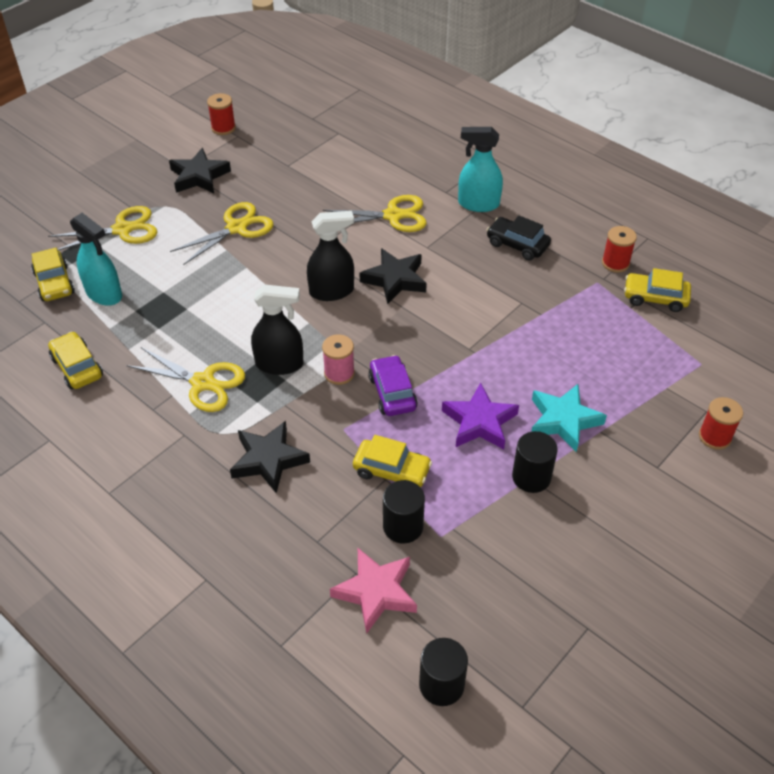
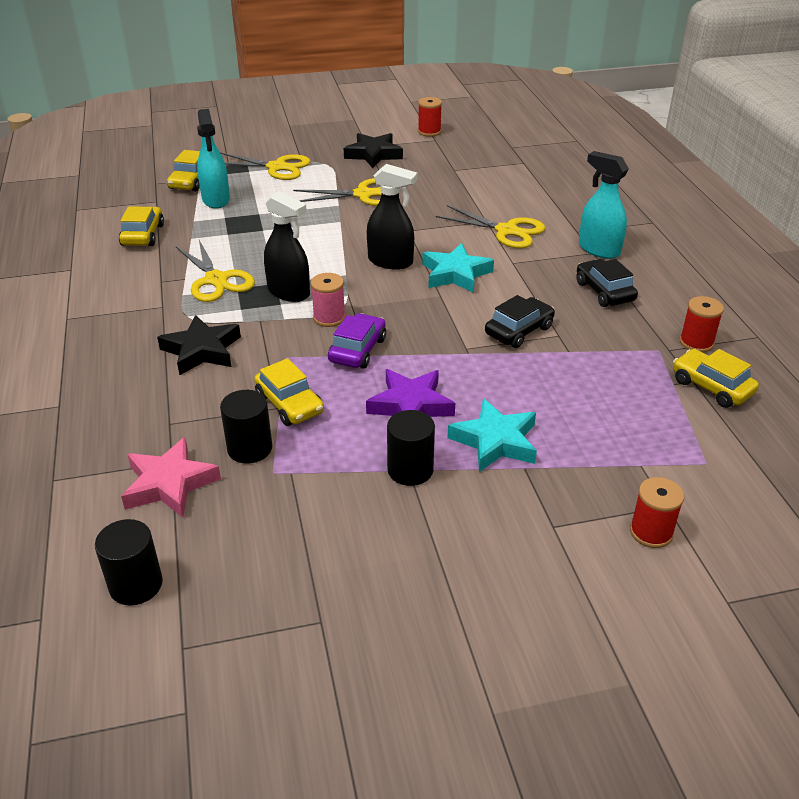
camera: 35 degrees right, 10 degrees down
(395, 279) = (455, 274): black star -> turquoise star
(491, 312) = (519, 331): none -> black car

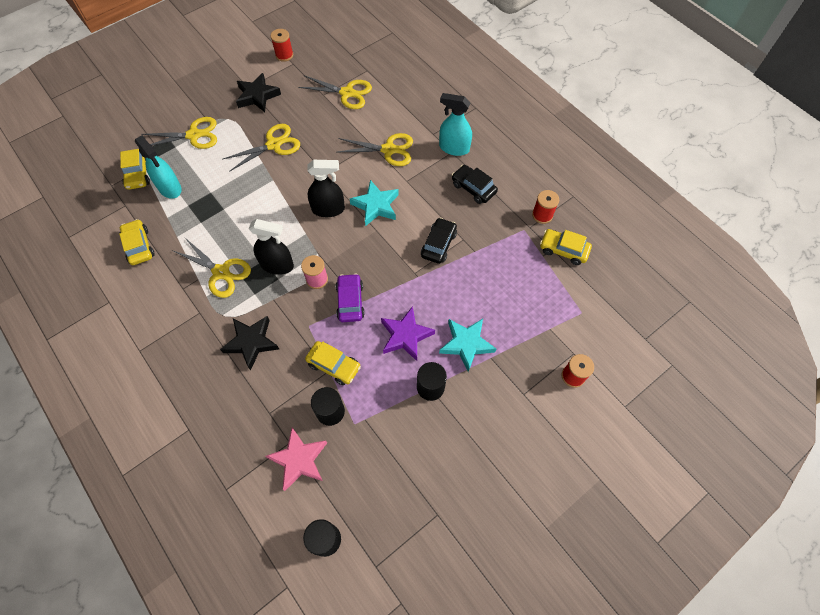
camera: 25 degrees left, 25 degrees up
(485, 175) = (347, 93): none -> yellow scissors

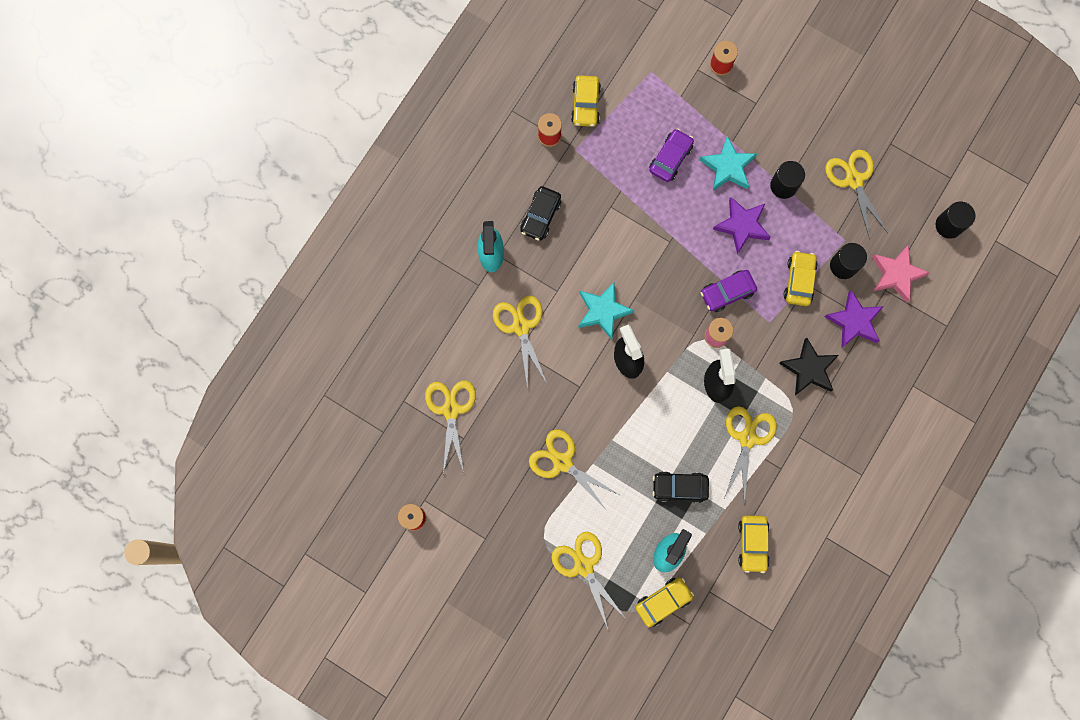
camera: 110 degrees left, 15 degrees up
(139, 246) = (752, 544): yellow car -> yellow car turned 45 degrees counterclockwise
(257, 96) = (495, 519): black star -> none
(273, 399) = (854, 321): none -> purple star
(412, 458) = (853, 180): none -> yellow scissors
(438, 244) = (627, 229): black car -> black car (679, 487)
(491, 299) = (670, 158): none -> purple car

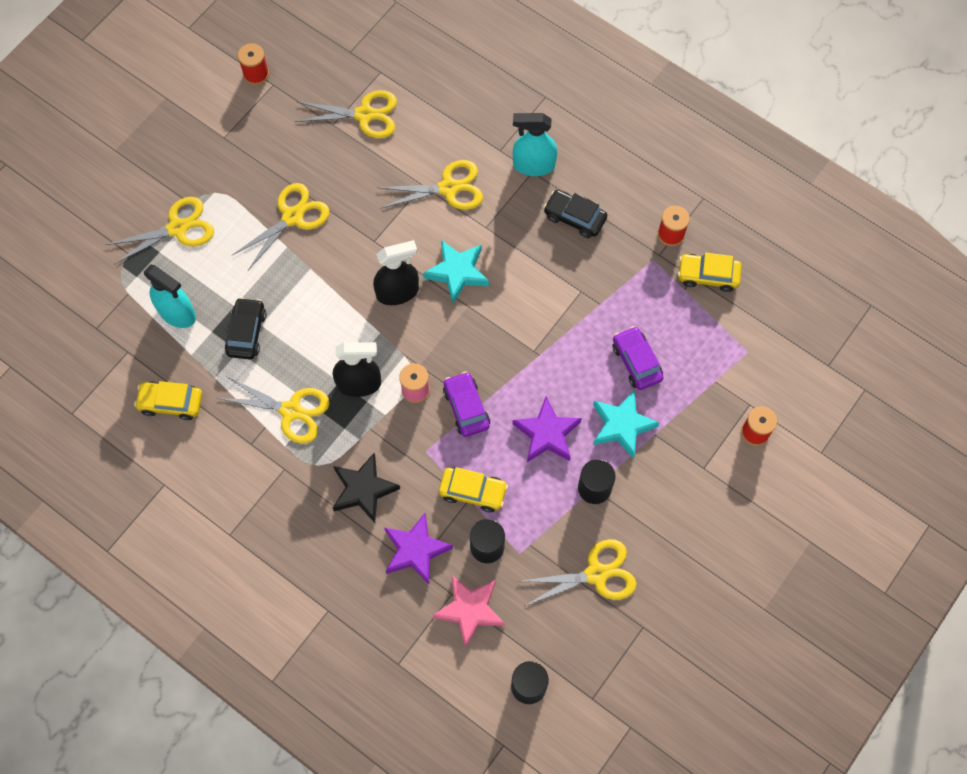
camera: 95 degrees right, 10 degrees down
(663, 601) = (125, 303): yellow car -> none
(670, 158) = (636, 362): purple car -> purple car turned 150 degrees counterclockwise

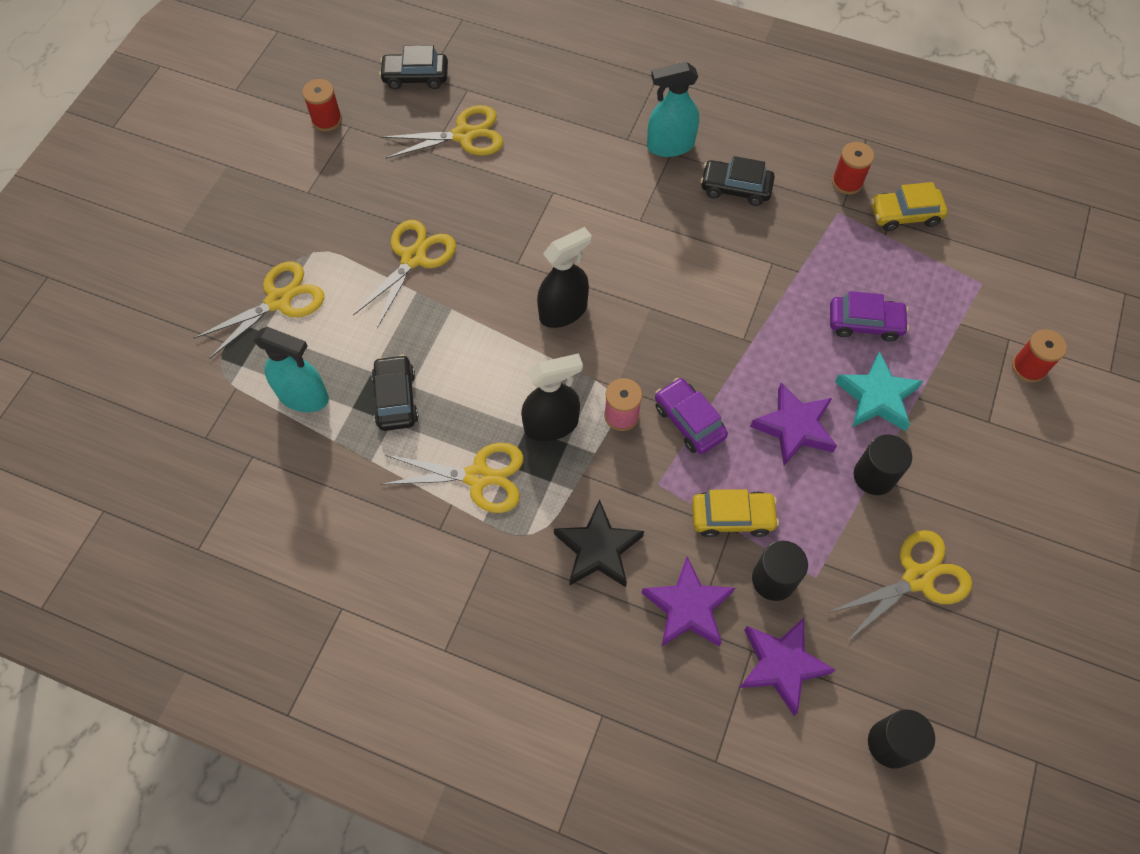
camera: 15 degrees left, 5 degrees down
(171, 403) = (324, 504): yellow car -> none
(340, 50) = (415, 77): none -> black car
(449, 188) = (584, 188): yellow scissors -> none
(457, 272) = (625, 274): turquoise star -> none
(469, 610) = (781, 665): pink star -> purple star
(636, 362) = (864, 323): purple car -> purple car turned 135 degrees clockwise

